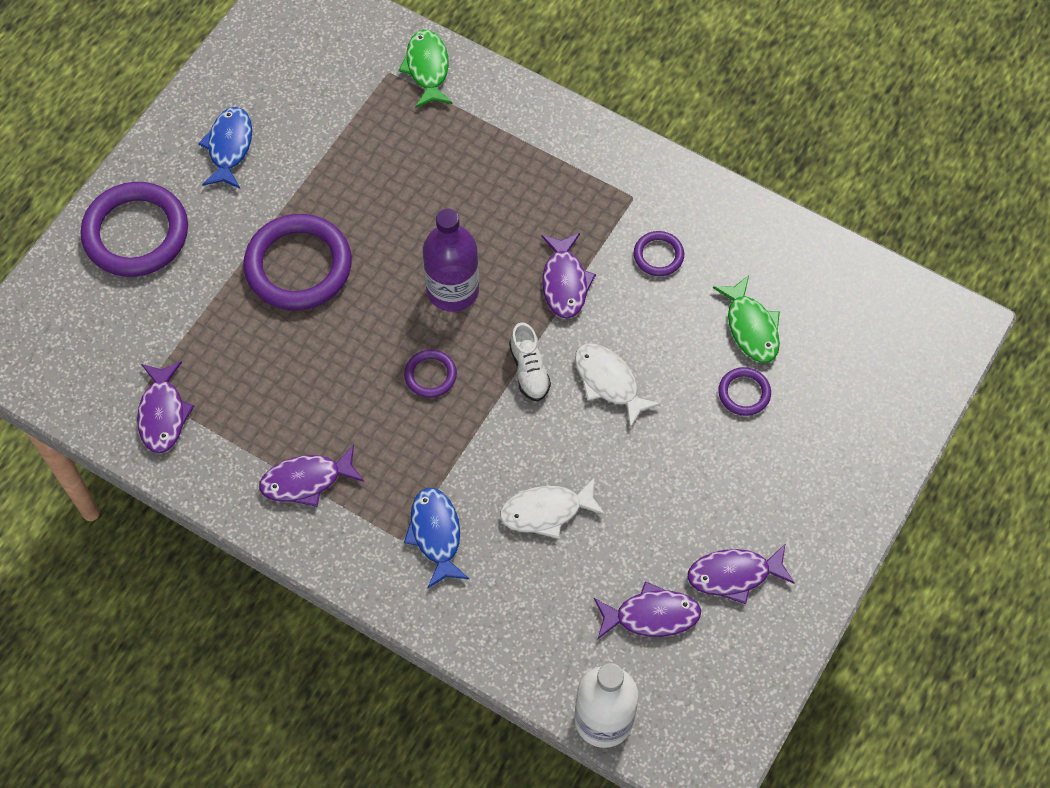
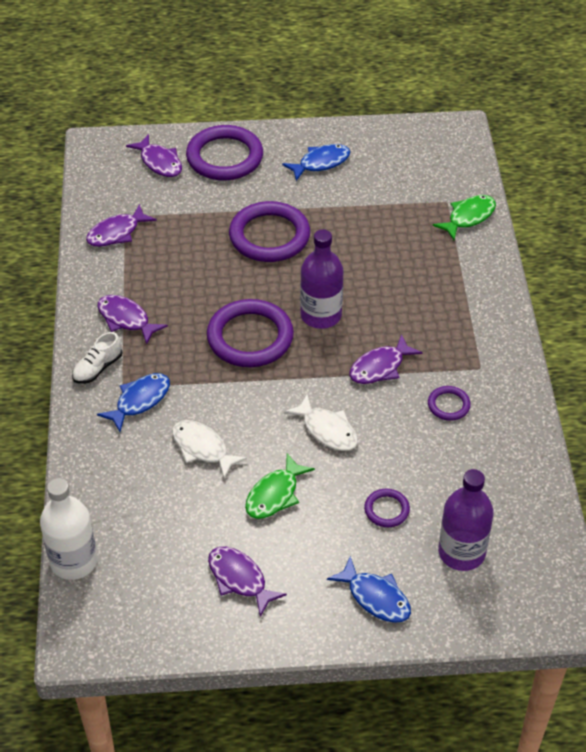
camera: 55 degrees right, 15 degrees down
(430, 375) = (250, 337): purple ring -> purple ring, size x2.11
(529, 370) = (298, 384): white shoe -> white shoe (97, 368)
(609, 382) = (327, 430): white fish -> white fish turned 120 degrees clockwise
(651, 615) = (171, 547): purple fish -> purple fish (159, 162)
(751, 327) = (442, 486): green fish -> green fish (275, 494)
(836, 468) = (375, 597): none -> blue fish
(837, 362) = (461, 552): none -> purple bottle

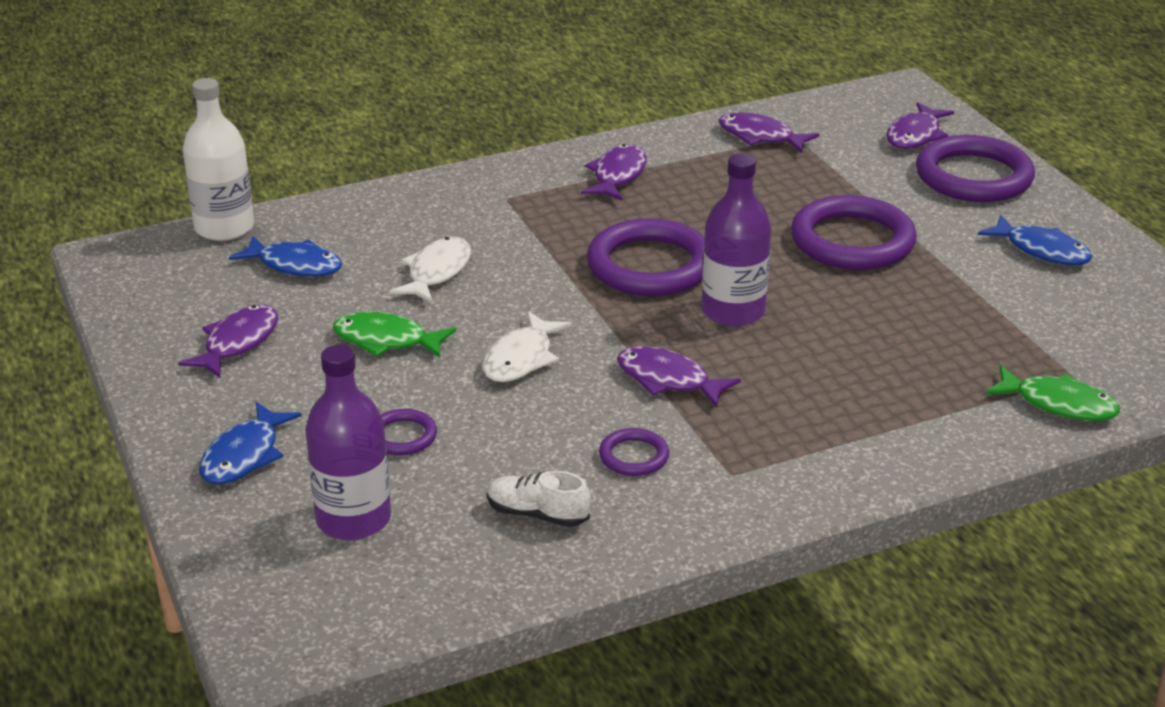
camera: 70 degrees right, 15 degrees down
(97, 368) = (524, 176): white shoe -> white shoe (537, 514)
(140, 401) = (489, 214): blue fish -> blue fish (295, 265)

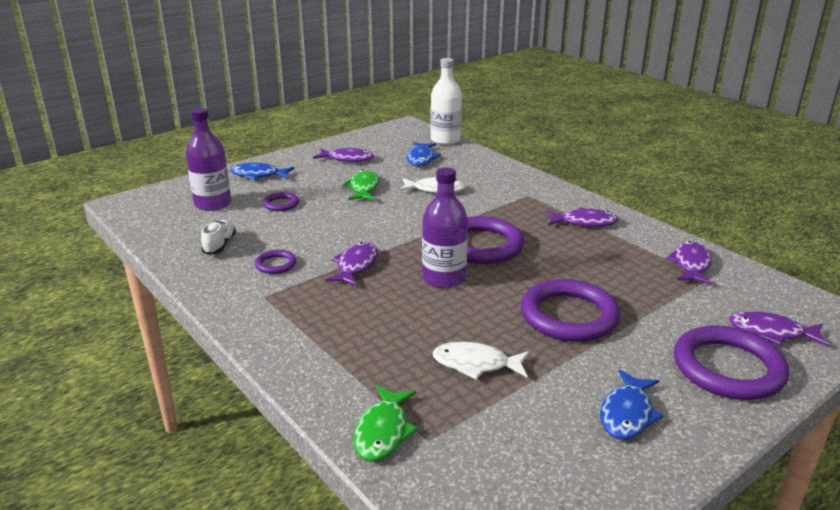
camera: 75 degrees right, 5 degrees down
(521, 358) = (361, 222): white fish -> white fish (476, 364)

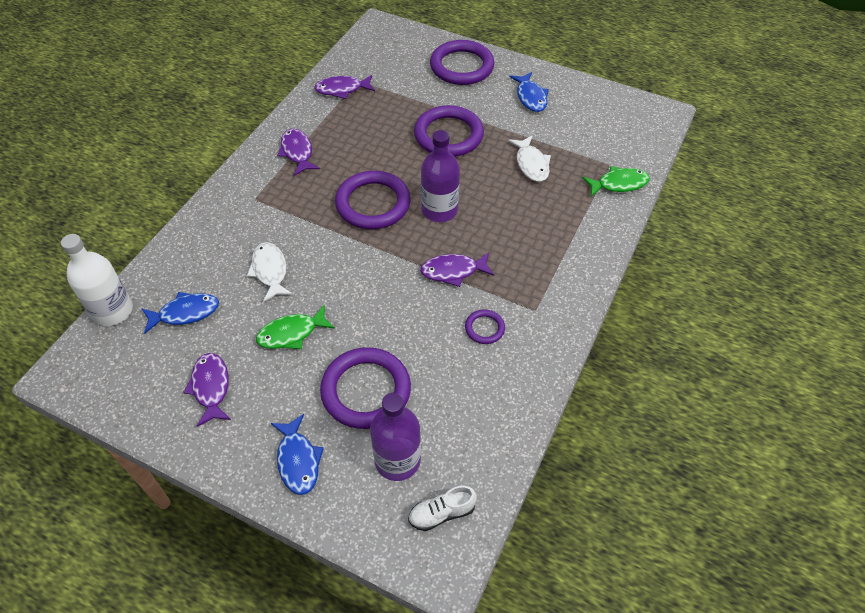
camera: 115 degrees left, 25 degrees up
(220, 245) = (478, 393): white shoe -> white shoe (441, 513)
(281, 204) = (366, 390): purple ring -> purple ring, size x2.11
(627, 414) = (530, 97): blue fish -> blue fish turned 75 degrees clockwise
(771, 332) = (412, 53): purple fish -> none

